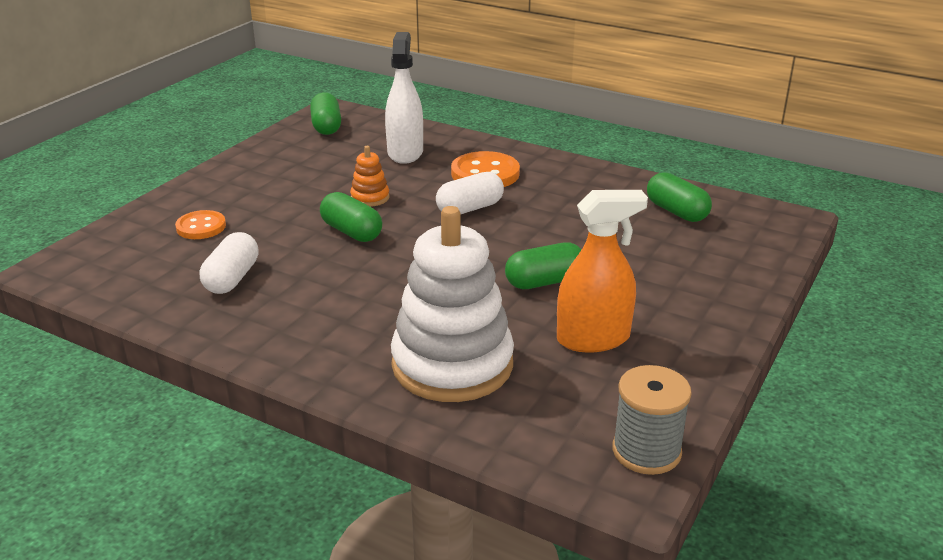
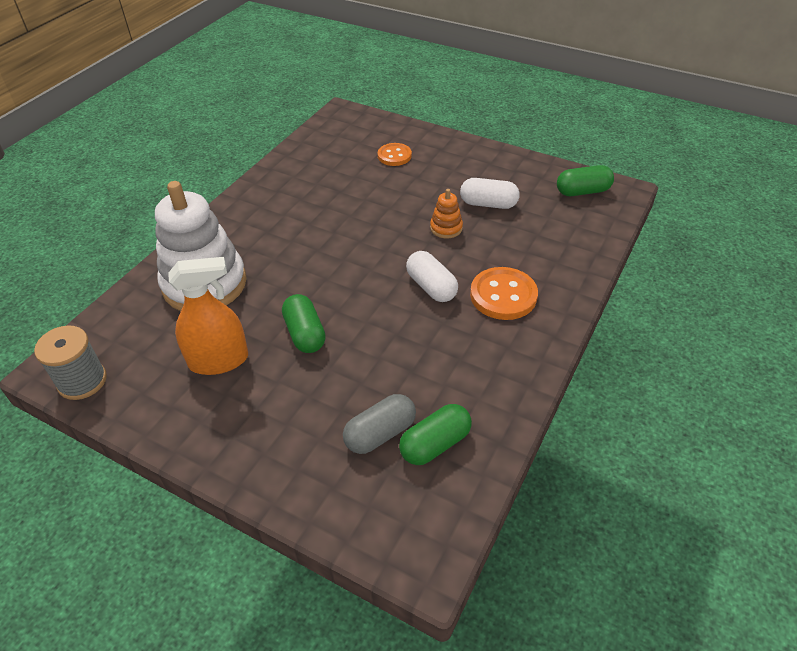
camera: 90 degrees right, 15 degrees up
(232, 278) = (325, 178): white capsule -> white capsule (488, 204)
(351, 232) = (388, 223): green capsule -> none
(405, 153) = (538, 242): white spray bottle -> none
(593, 338) = (219, 360): orange spray bottle -> orange spray bottle turned 90 degrees counterclockwise
(672, 237) = (380, 433): none -> grey capsule

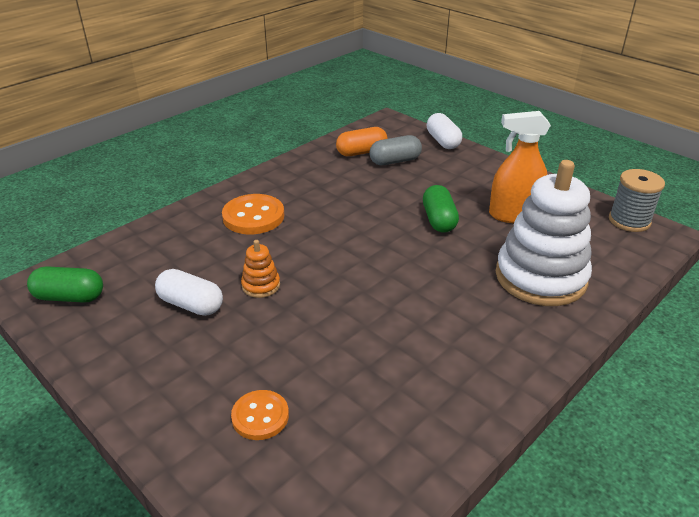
camera: 165 degrees left, 10 degrees down
(431, 287) = (312, 234): white capsule -> white capsule (443, 141)
(435, 444) = (361, 152): green capsule -> orange capsule

